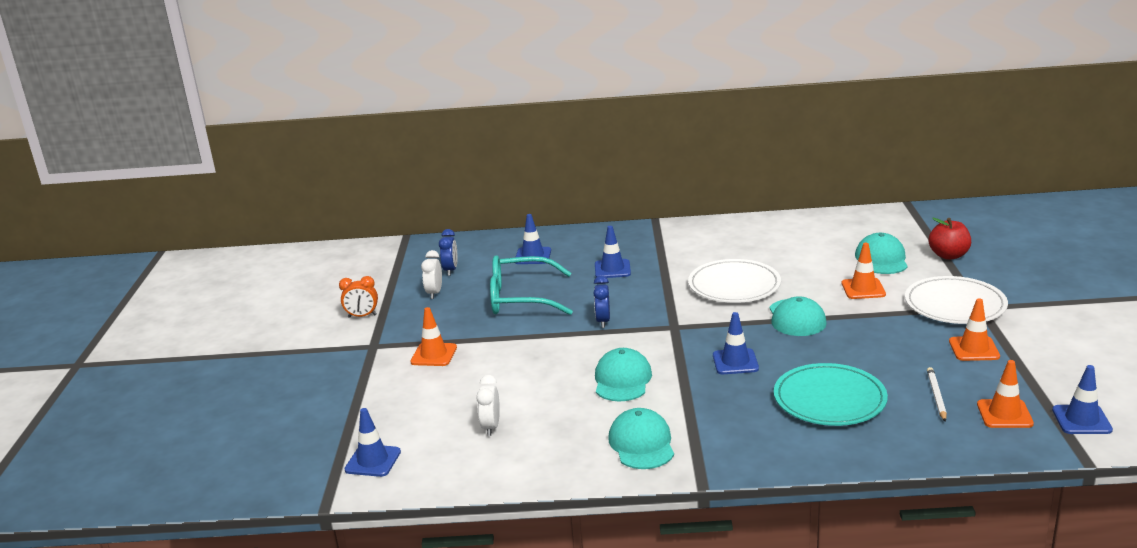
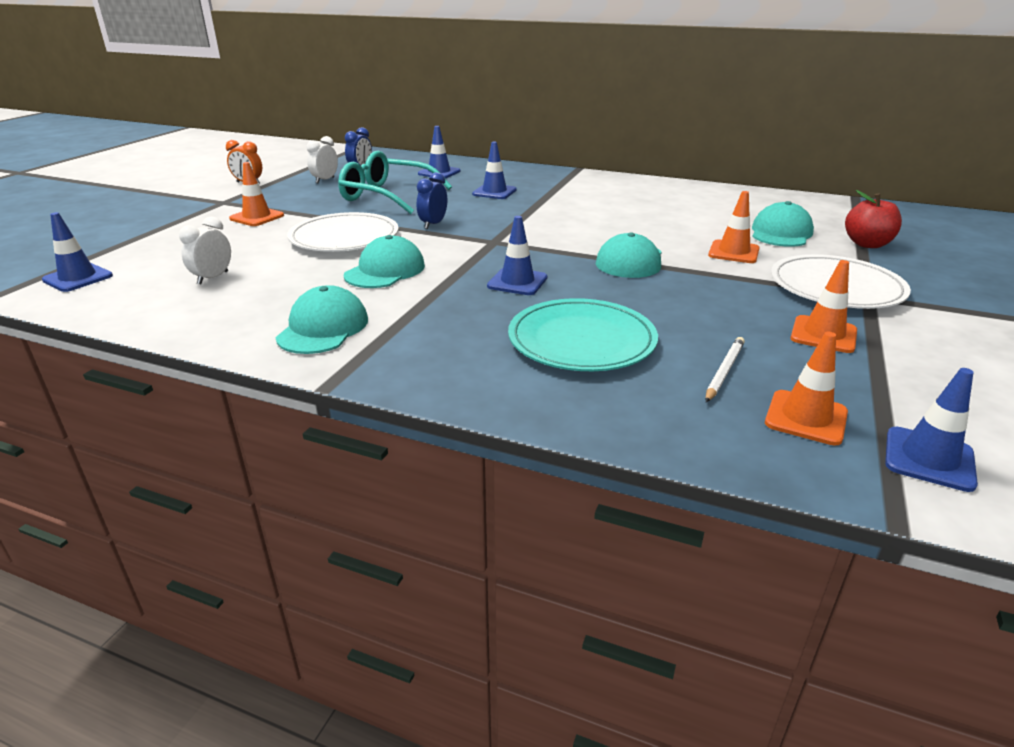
camera: 20 degrees right, 5 degrees up
(734, 285) = (595, 223): white plate -> white plate (344, 237)

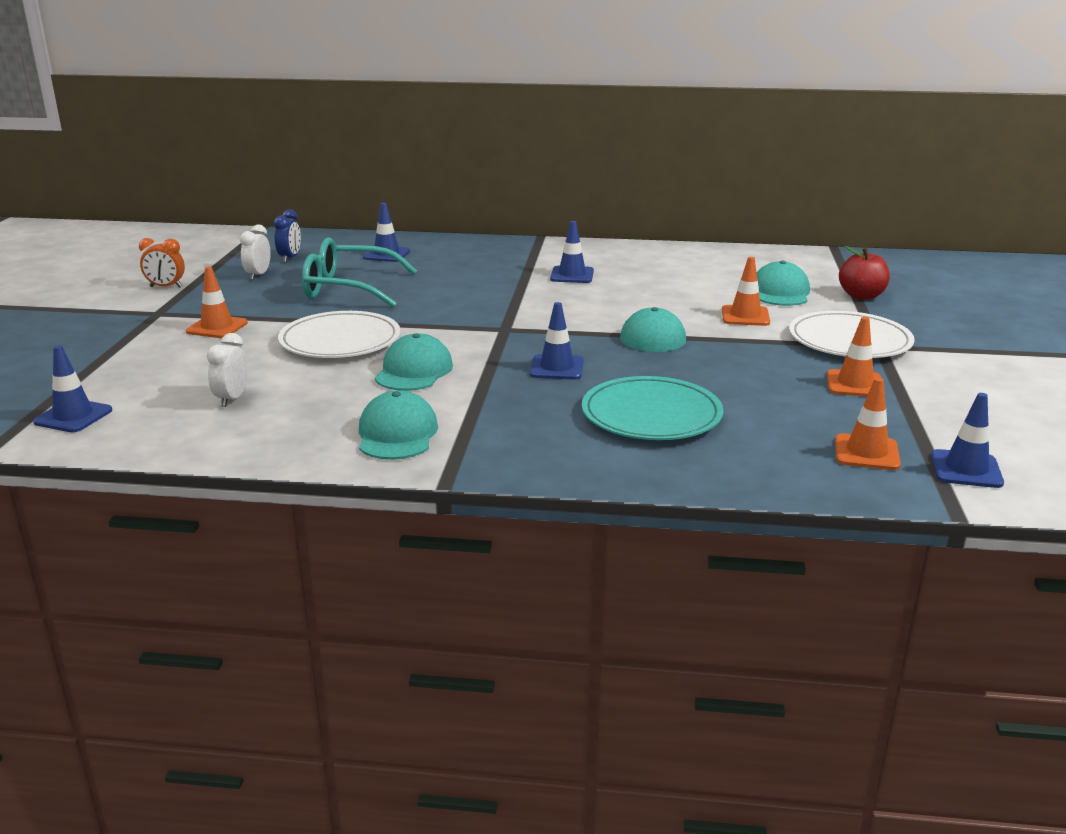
camera: 15 degrees left, 5 degrees down
(433, 224) = (426, 316): blue clock -> none
(494, 192) = (466, 273): blue traffic cone -> blue traffic cone (572, 275)
(724, 371) = (787, 425): white pencil -> none

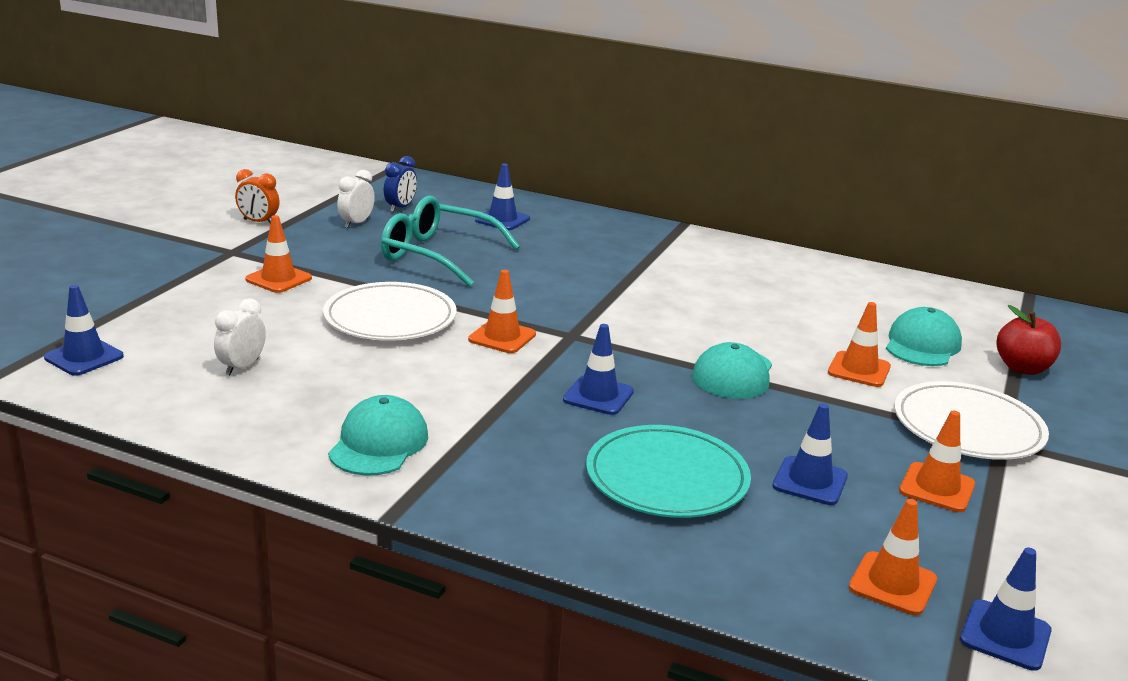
camera: 15 degrees right, 0 degrees up
(414, 371) = (443, 370): turquoise cap -> none
(447, 339) = (502, 337): none -> orange traffic cone
(572, 275) = (688, 280): blue traffic cone -> blue traffic cone (810, 481)

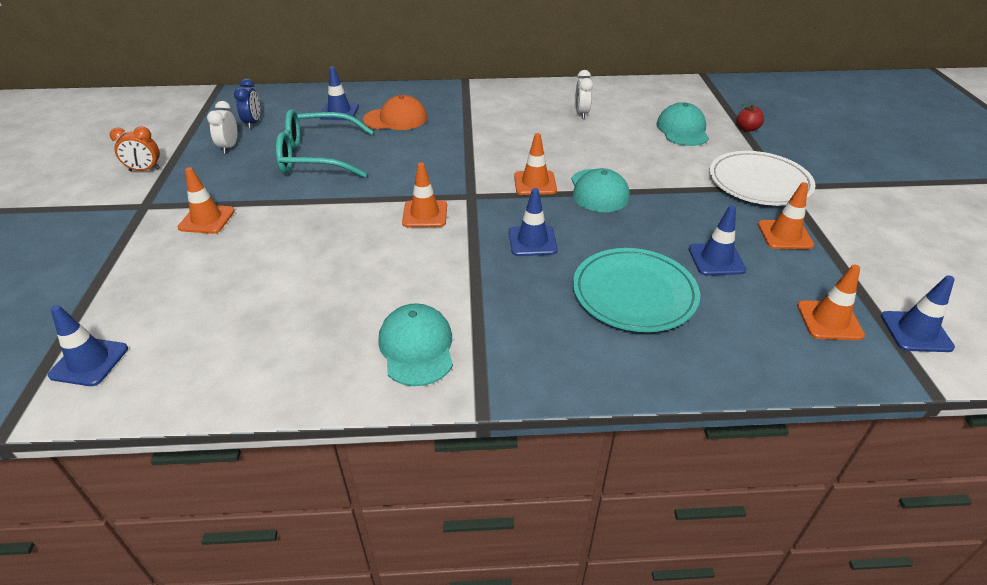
camera: 25 degrees left, 15 degrees up
(242, 367) = (245, 317): white clock -> white clock (581, 113)
(390, 318) = (328, 226): white plate -> none
(559, 242) = (396, 119): none -> orange cap
(859, 370) = (666, 161): orange traffic cone -> orange traffic cone (535, 183)
(1022, 368) = (747, 129): red apple -> red apple, size x0.63

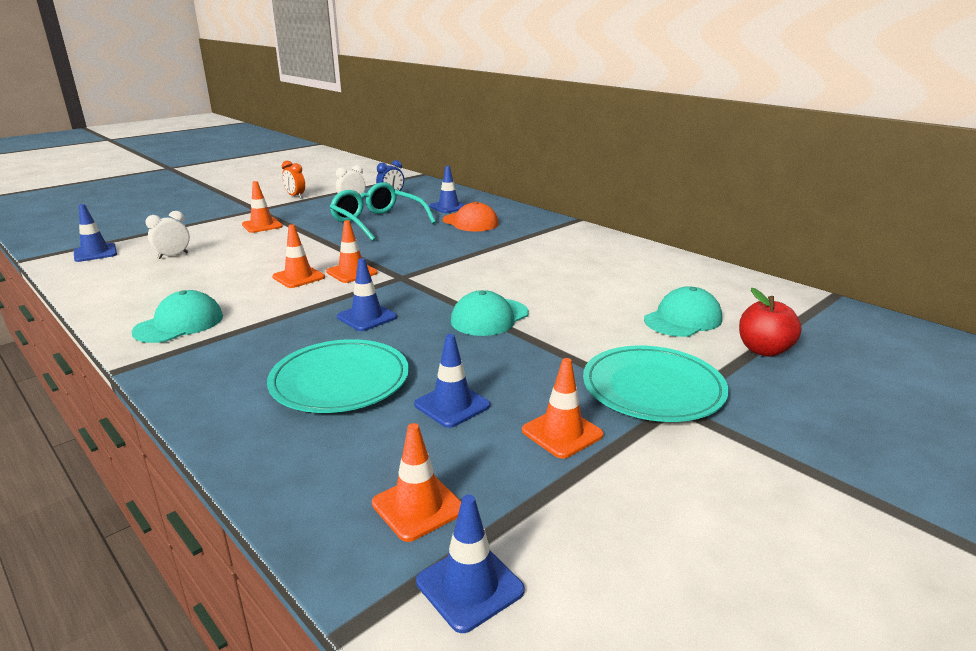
camera: 50 degrees right, 15 degrees down
(535, 183) = (458, 291): orange traffic cone -> orange traffic cone (298, 277)
(581, 113) = (615, 271): white clock -> white clock (173, 256)
(747, 129) = (764, 350): red apple -> red apple, size x1.58
(759, 182) = (653, 388): white plate -> turquoise plate

